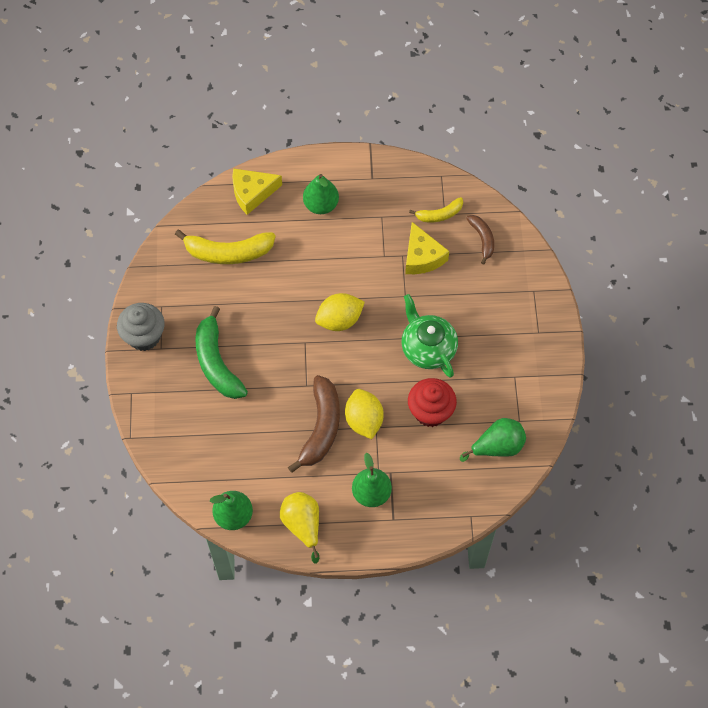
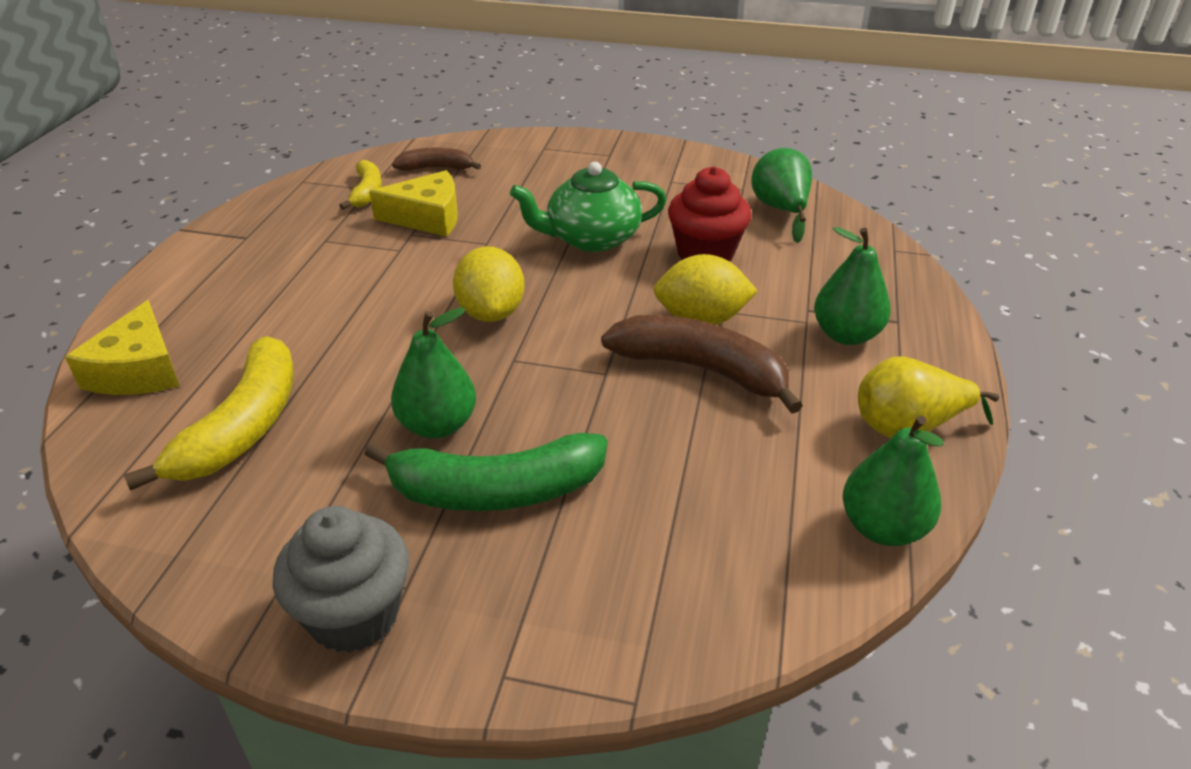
camera: 75 degrees left, 25 degrees down
(321, 205) = (246, 294): green pear -> green pear (437, 425)

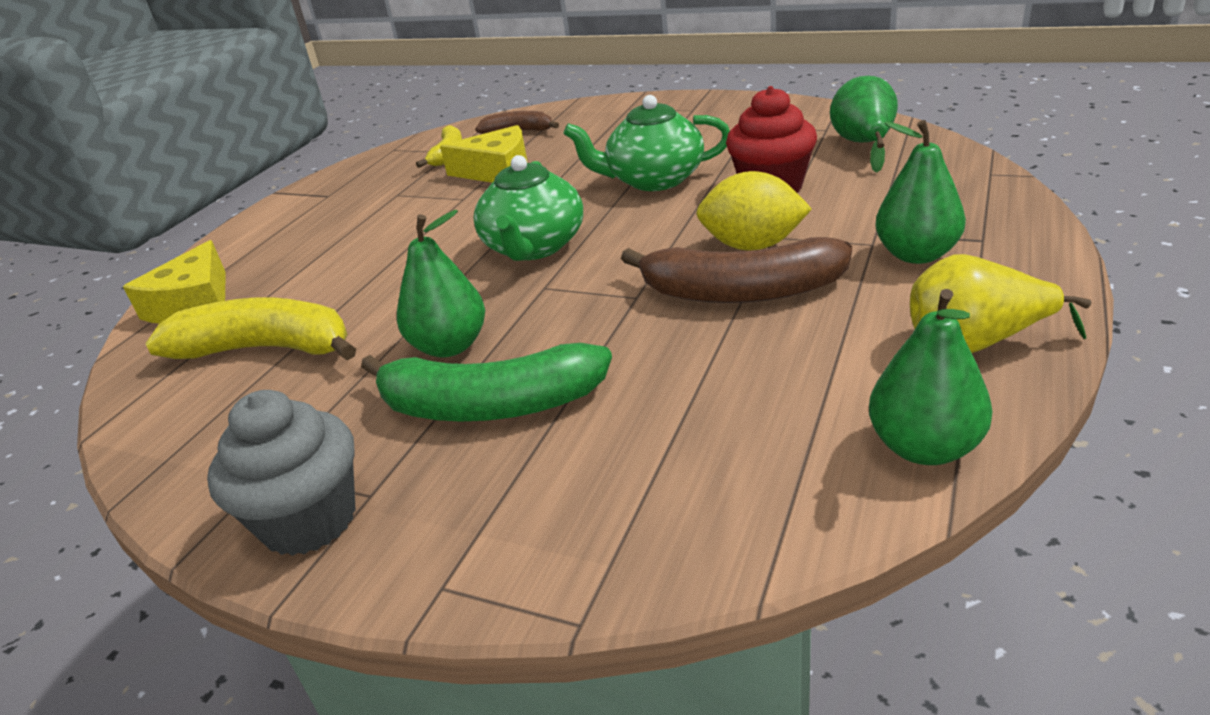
camera: 15 degrees right, 5 degrees down
(243, 427) = (267, 349): yellow banana -> yellow banana turned 105 degrees counterclockwise
(491, 313) = (534, 247): yellow lemon -> green teapot
(701, 370) = (741, 291): brown banana -> brown banana turned 150 degrees clockwise

